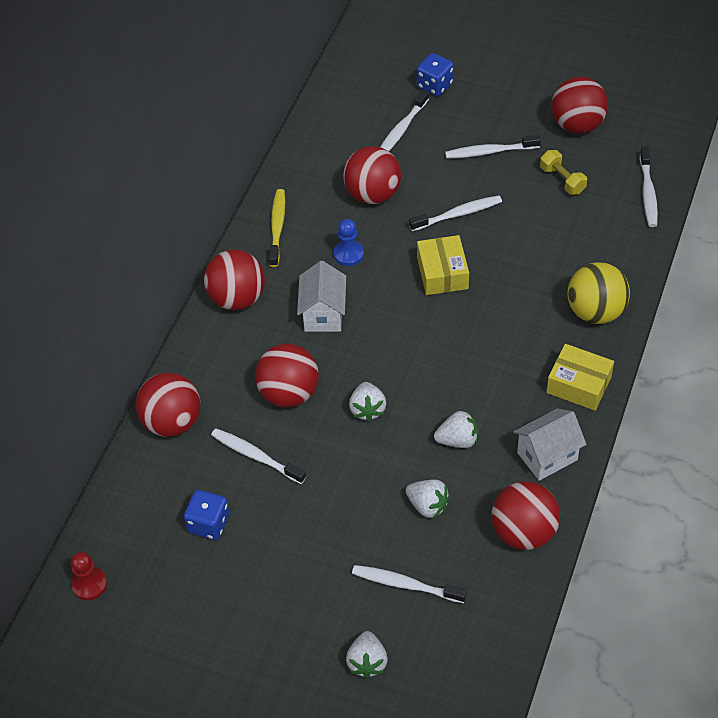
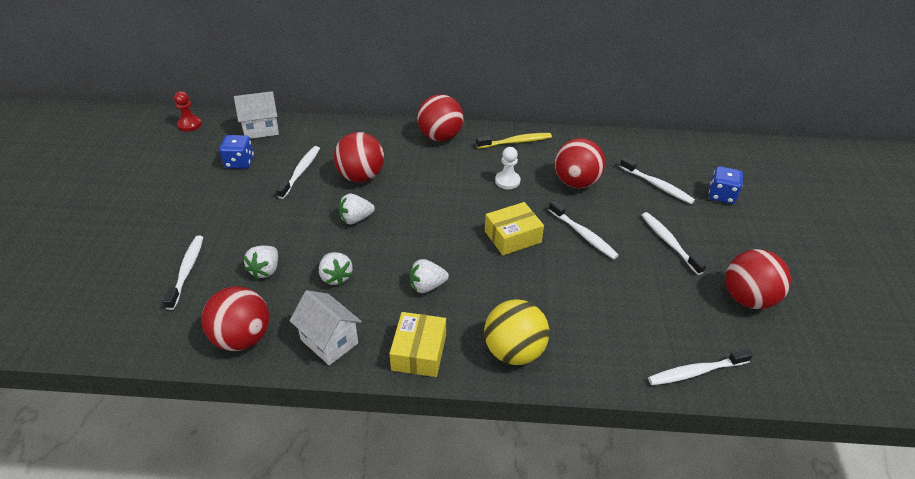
camera: 70 degrees right, 10 degrees down
(172, 422) = (323, 130): red ball -> none
(323, 314) = (442, 179): white house -> white house (261, 129)
(348, 254) = (507, 181): blue pawn -> white pawn
(367, 662) = (115, 262): white strawberry -> white strawberry (427, 286)
(401, 129) = (657, 185): white toothbrush -> white toothbrush turned 150 degrees counterclockwise
(562, 180) = (668, 299): yellow dumbbell -> none

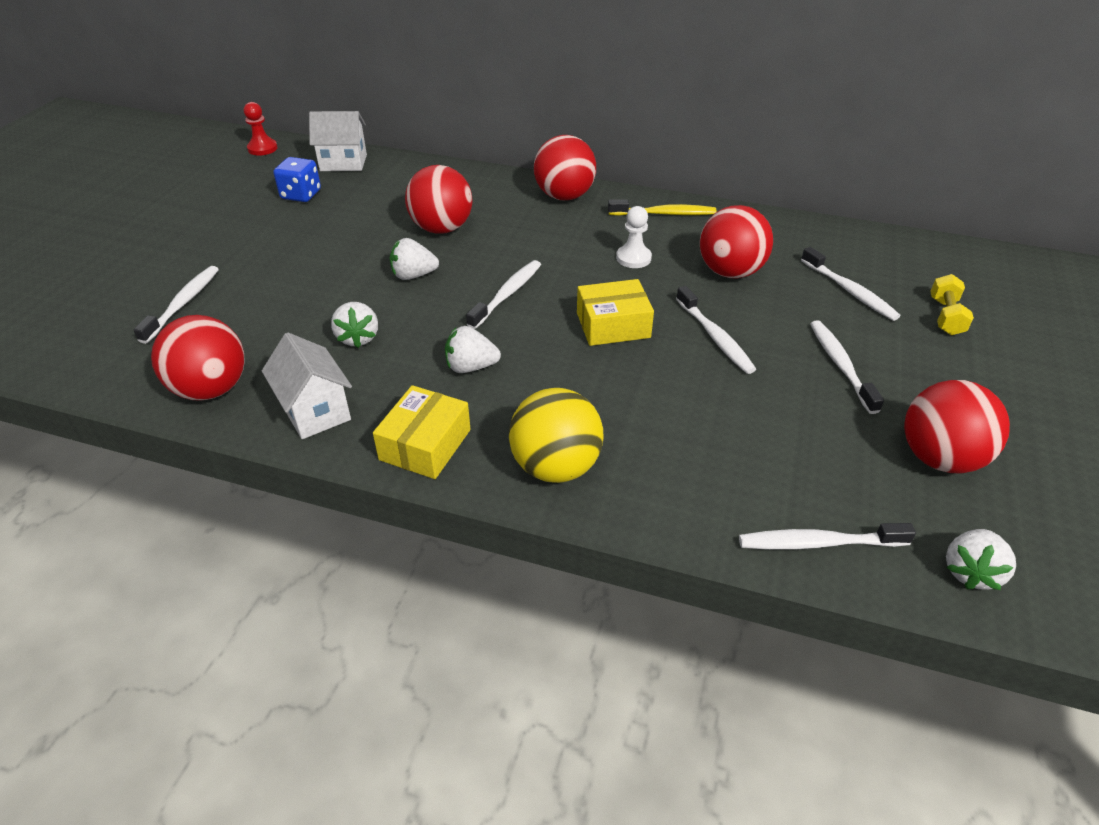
camera: 15 degrees right, 0 degrees up
(265, 270) = (275, 317): white strawberry -> white strawberry (970, 572)
(300, 172) = (369, 214): white toothbrush -> white toothbrush (507, 294)
(721, 195) = (945, 316): blue dice -> yellow dumbbell

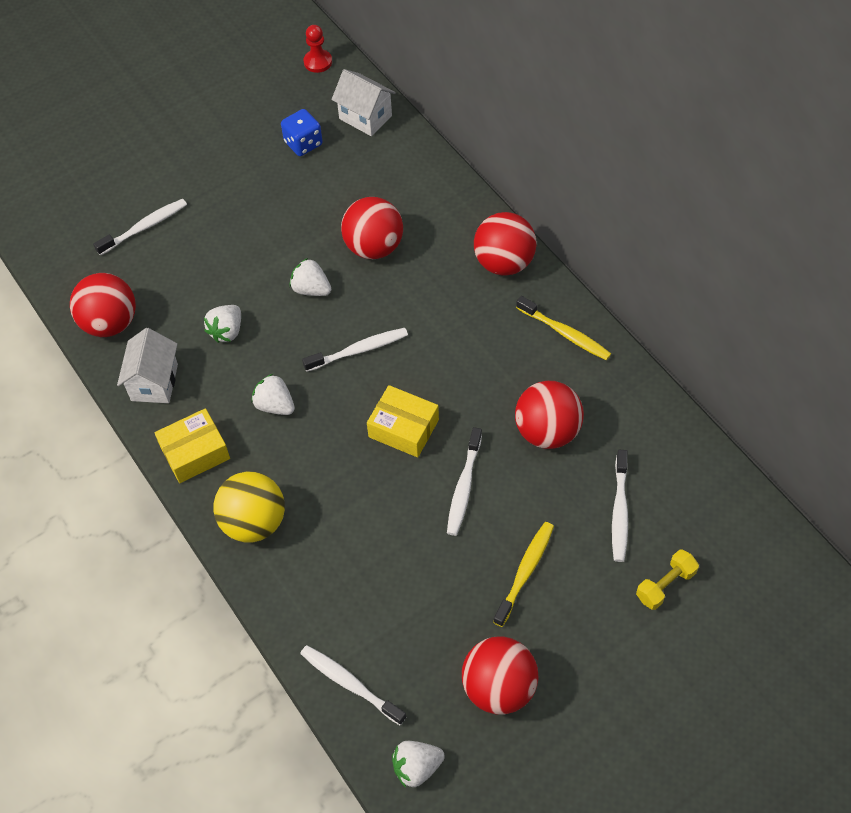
camera: 40 degrees right, 15 degrees up
(633, 258) = (487, 369): white pawn -> none
(841, 365) = (525, 572): white toothbrush -> yellow toothbrush

